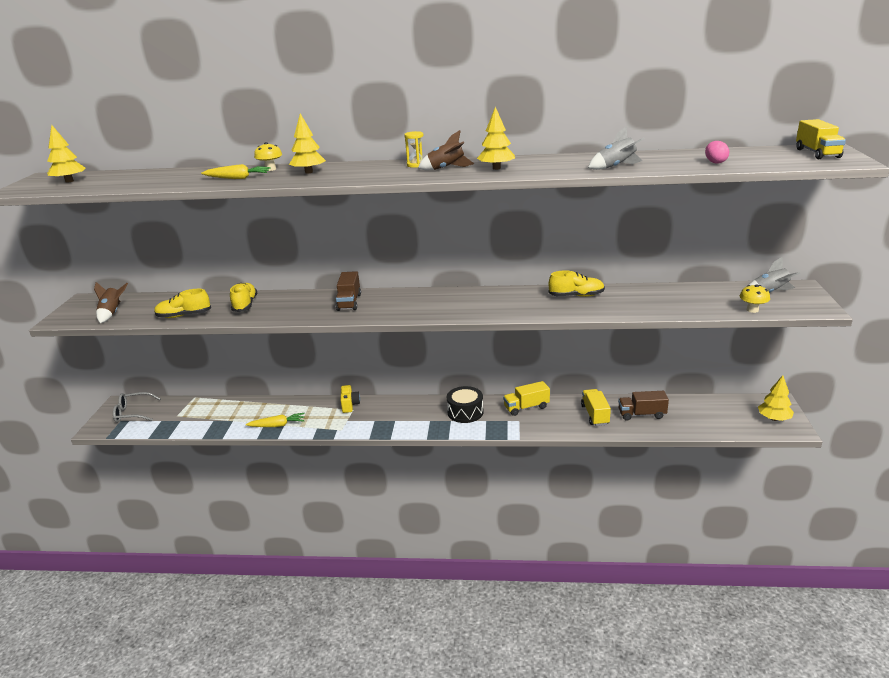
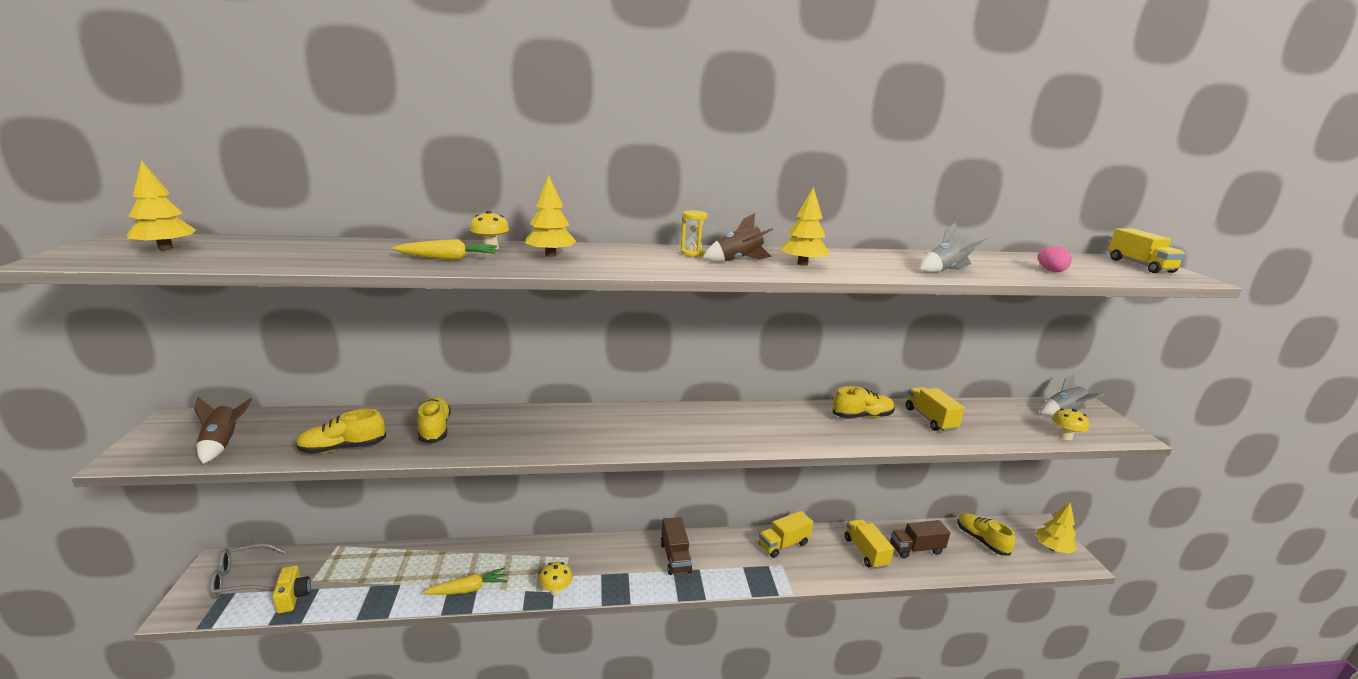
camera: 15 degrees left, 5 degrees down
(339, 428) = (556, 590): none -> yellow mushroom
(349, 302) = (583, 425): brown truck -> brown truck (675, 557)
(350, 405) = (562, 550): yellow camera -> yellow camera (293, 597)
(465, 412) = (713, 555): black drum -> none
(636, 297) = (930, 419): none -> yellow truck
(707, 410) = (981, 540): none -> yellow shoe

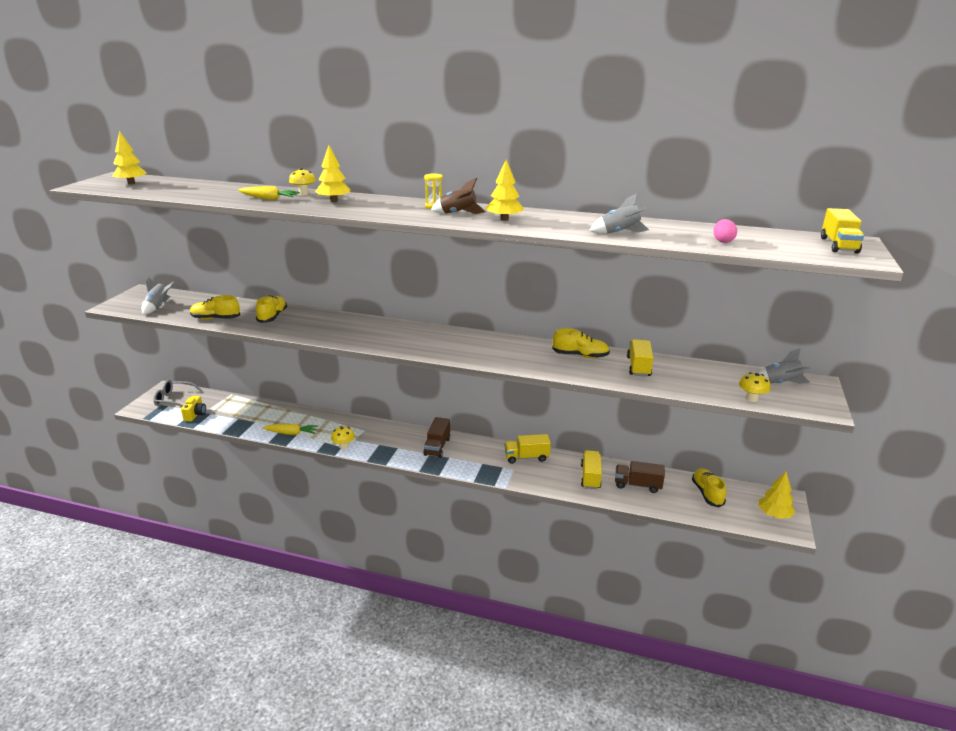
camera: 25 degrees right, 5 degrees up
(223, 444) = (158, 307): brown rocket -> grey rocket

